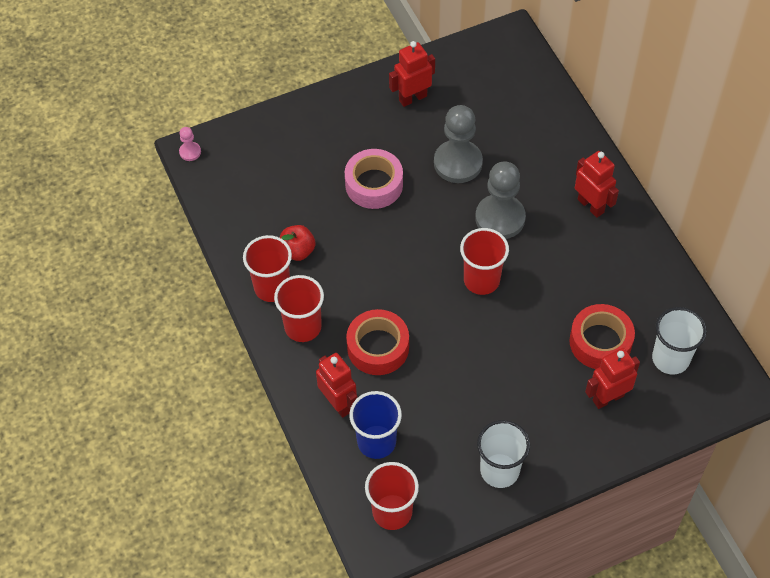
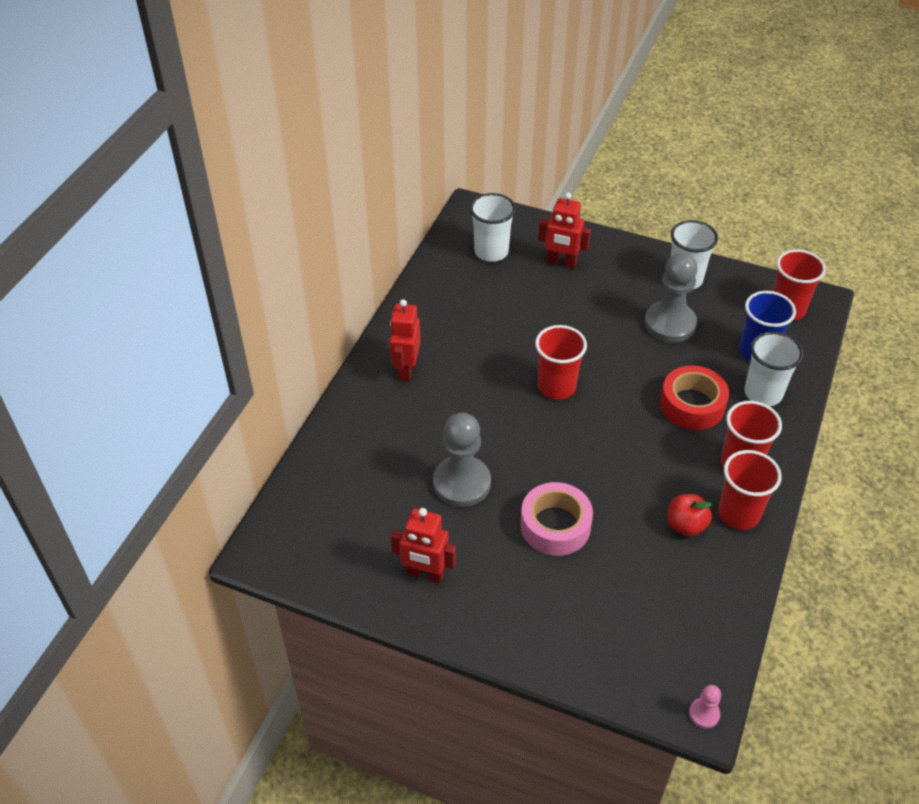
camera: 135 degrees left, 10 degrees down
(338, 403) = (763, 393): red robot -> white cup
(500, 218) = (485, 415): grey pawn -> grey pawn (670, 323)
(600, 342) = (523, 291): red tape -> none

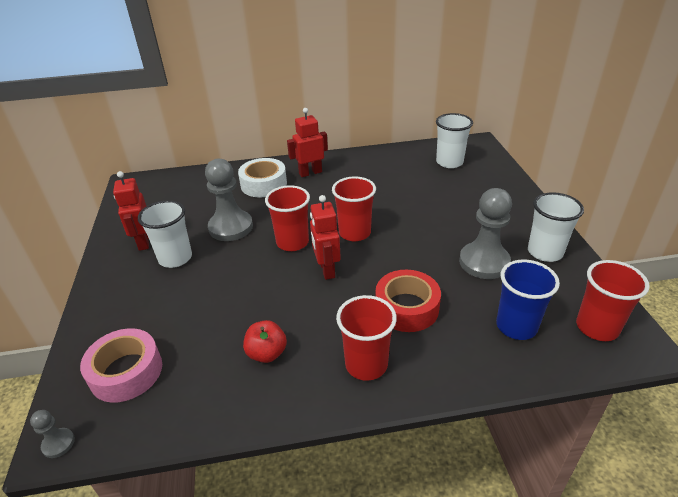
camera: 60 degrees right, 10 degrees down
(393, 420) = (264, 184): none -> white tape
(555, 525) = (219, 281): pink tape -> pink tape (126, 372)
(561, 263) = (478, 191): red robot -> red robot (326, 269)
(704, 714) = (58, 443): pink pawn -> grey pawn
(738, 514) = (304, 385): red cup -> red cup (292, 242)
(763, 393) = (468, 349): white cup -> white cup (175, 258)

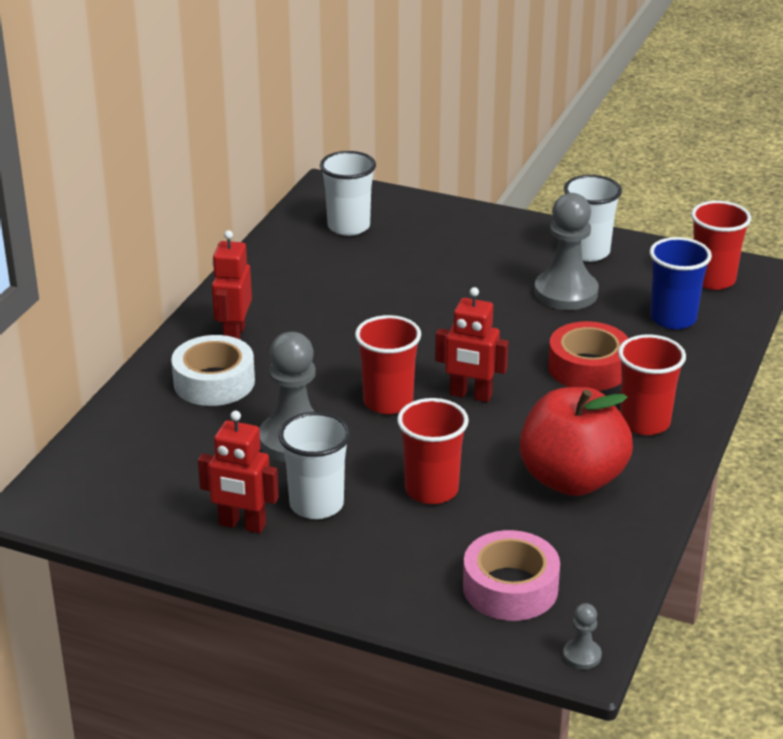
camera: 60 degrees left, 5 degrees down
(267, 353) = (572, 479): red apple -> red apple, size x2.04
(354, 233) = (420, 351): red cup -> red cup (431, 490)

